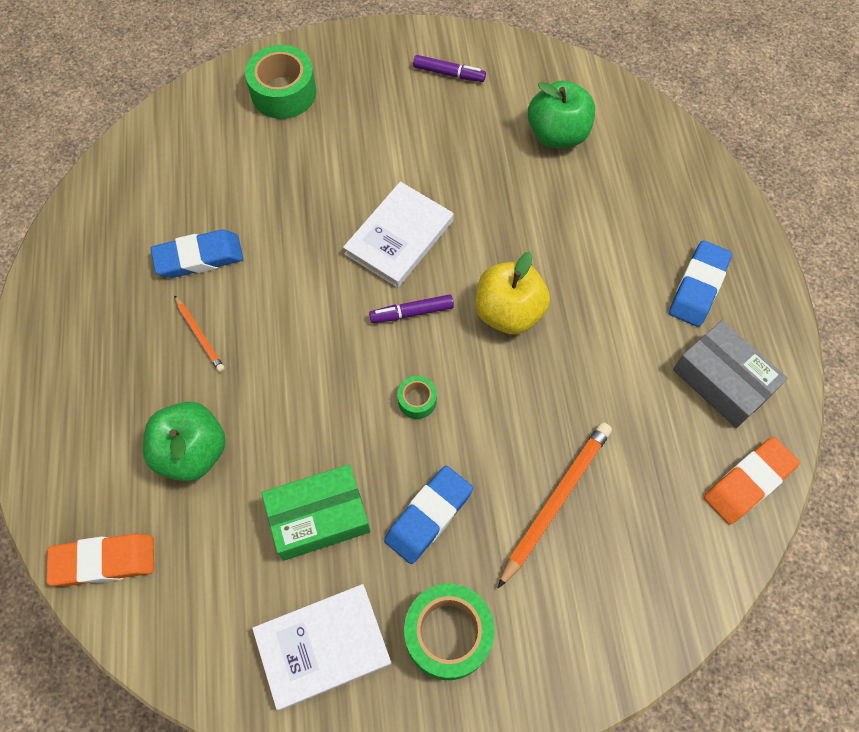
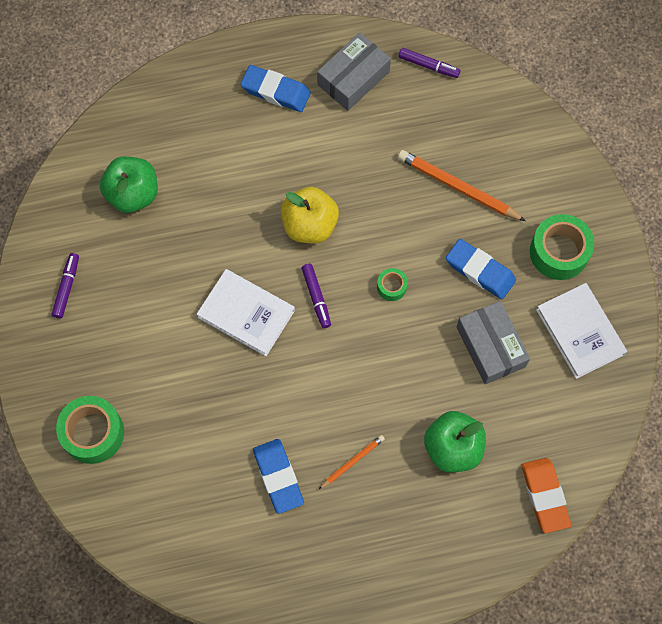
camera: 95 degrees left, 5 degrees up
(319, 517) = (491, 346): green box -> grey box
(748, 482) = (428, 66): orange eraser -> purple marker

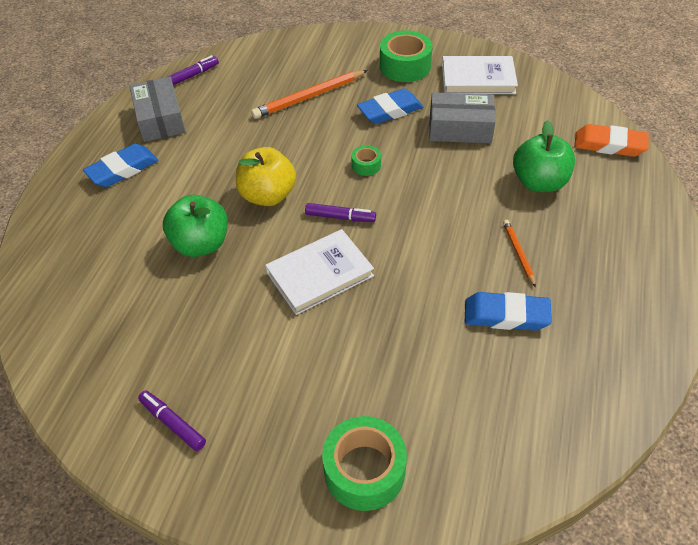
camera: 60 degrees left, 20 degrees down
(133, 194) = (121, 316): green apple -> green apple (201, 244)

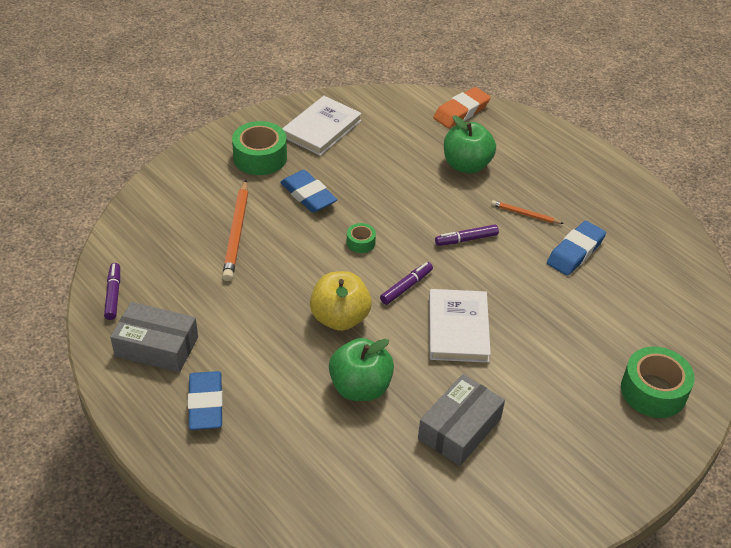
camera: 60 degrees left, 5 degrees down
(173, 423) = (542, 485): purple marker -> purple marker (466, 239)
(390, 111) = (308, 195): blue eraser -> blue eraser turned 45 degrees counterclockwise
(460, 128) = (369, 170): grey box -> grey box (459, 428)

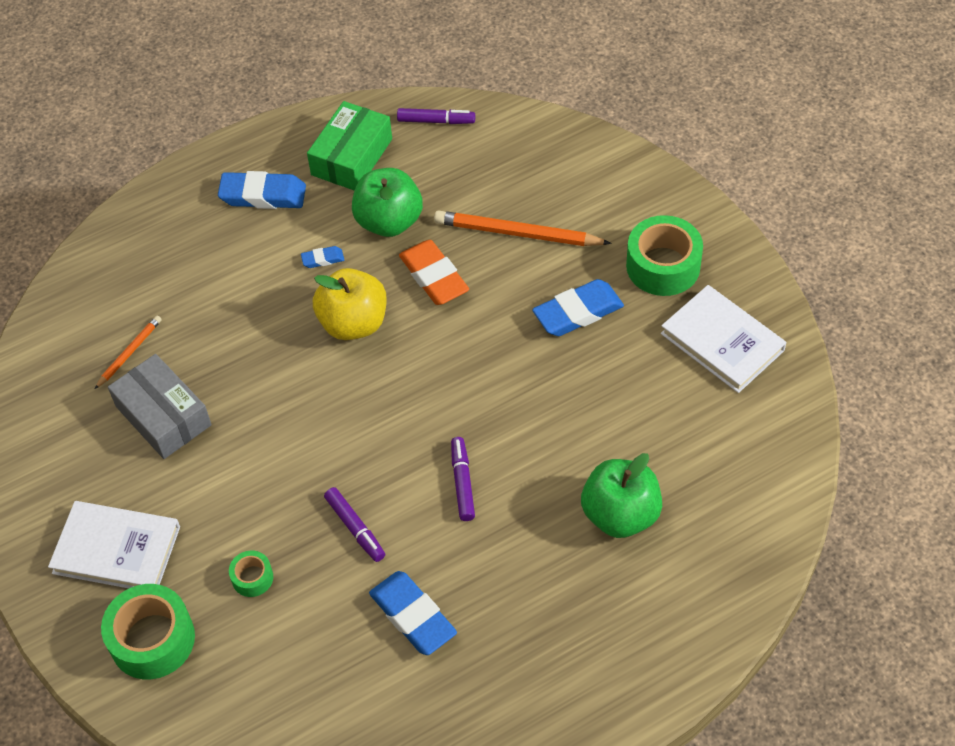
camera: 105 degrees right, 10 degrees up
(156, 346) = (351, 157): grey box -> green box
(276, 348) = (323, 259): none -> blue eraser
(360, 242) = (478, 360): green tape -> green tape (252, 578)
(360, 387) = (246, 330): green apple -> green apple (389, 221)
(406, 287) = (389, 398): purple marker -> purple marker (355, 528)
(458, 328) = (308, 442): white book -> white book (117, 549)
(461, 112) = (754, 534): orange eraser -> orange eraser (434, 277)
(525, 214) = (501, 569): orange pencil -> orange pencil (129, 353)

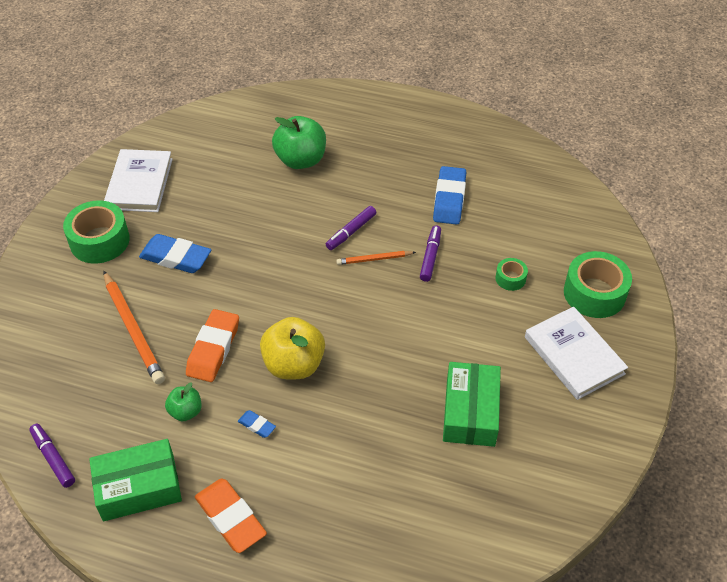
camera: 135 degrees left, 5 degrees down
(129, 353) = (449, 478): orange pencil -> orange pencil (374, 259)
(163, 415) = (470, 412): grey box -> green box
(263, 195) = (230, 518): blue eraser -> orange eraser
(389, 221) = (186, 411): green apple -> green apple, size x0.54

